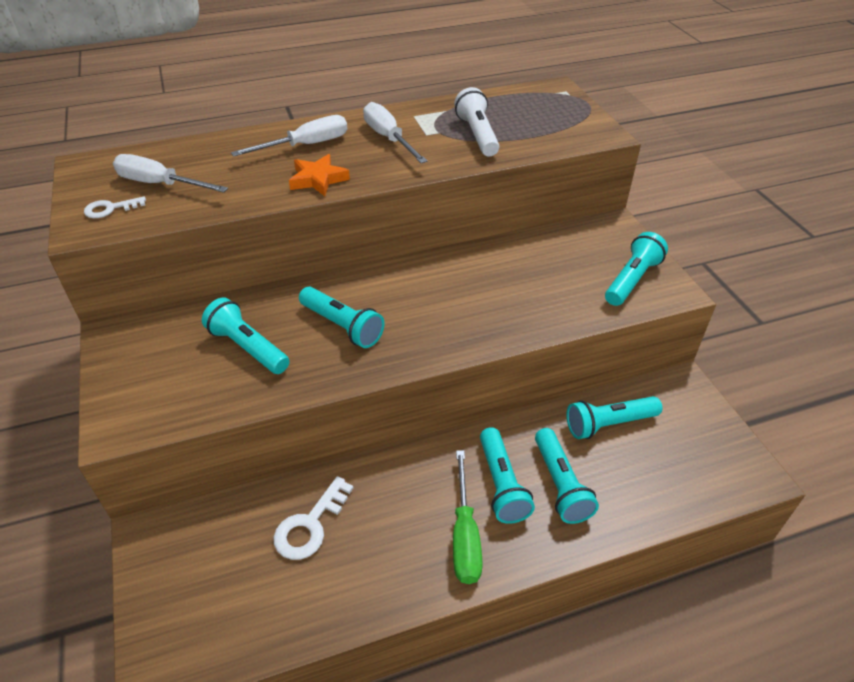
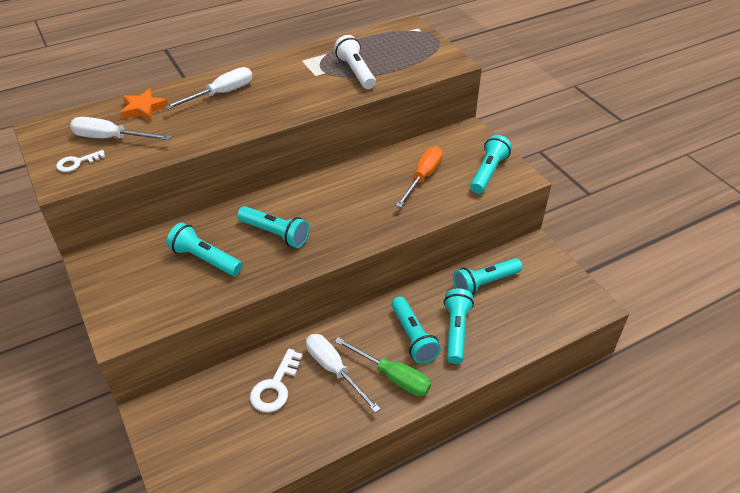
camera: 10 degrees left, 0 degrees up
(318, 179) = (238, 121): orange star -> orange star (143, 109)
(388, 138) = (286, 81): white screwdriver -> white screwdriver (334, 370)
(464, 535) = (392, 376): green screwdriver -> green screwdriver turned 45 degrees counterclockwise
(545, 276) = (423, 177): none -> orange screwdriver
(560, 485) = (456, 331): turquoise flashlight -> turquoise flashlight turned 150 degrees counterclockwise

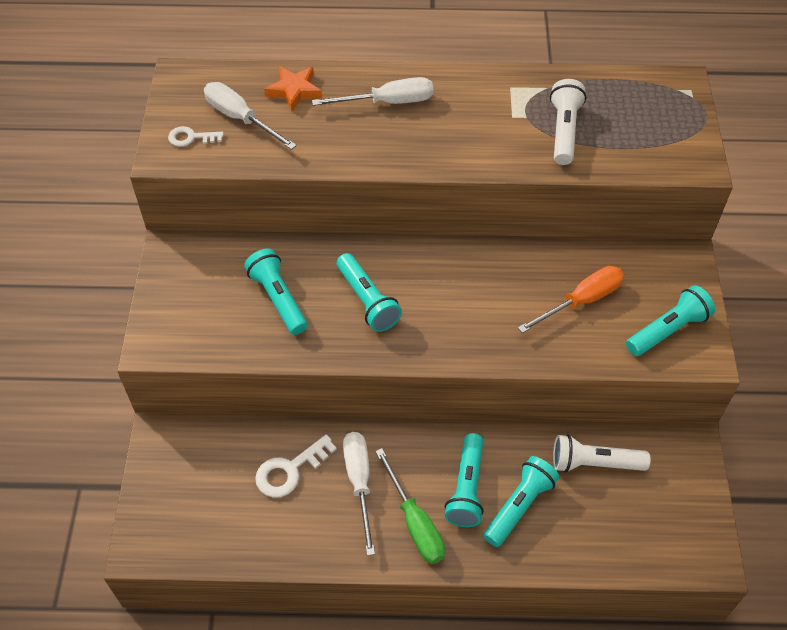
camera: 30 degrees right, 10 degrees up
(484, 283) = (594, 463): turquoise flashlight -> white flashlight

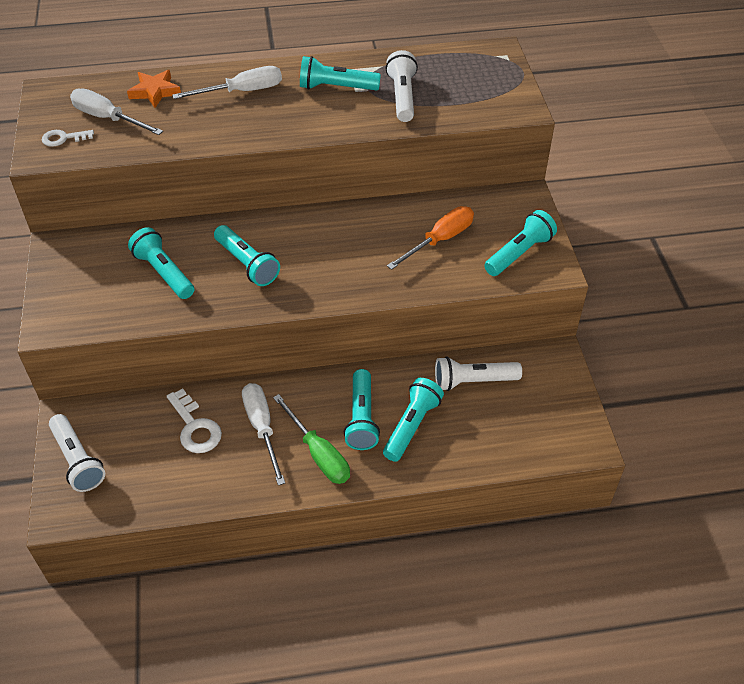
camera: 10 degrees left, 5 degrees down
(165, 489) = (78, 460): none -> white flashlight
(290, 470) = (195, 427): white key -> white key turned 75 degrees counterclockwise
(492, 110) = (336, 87): none -> turquoise flashlight

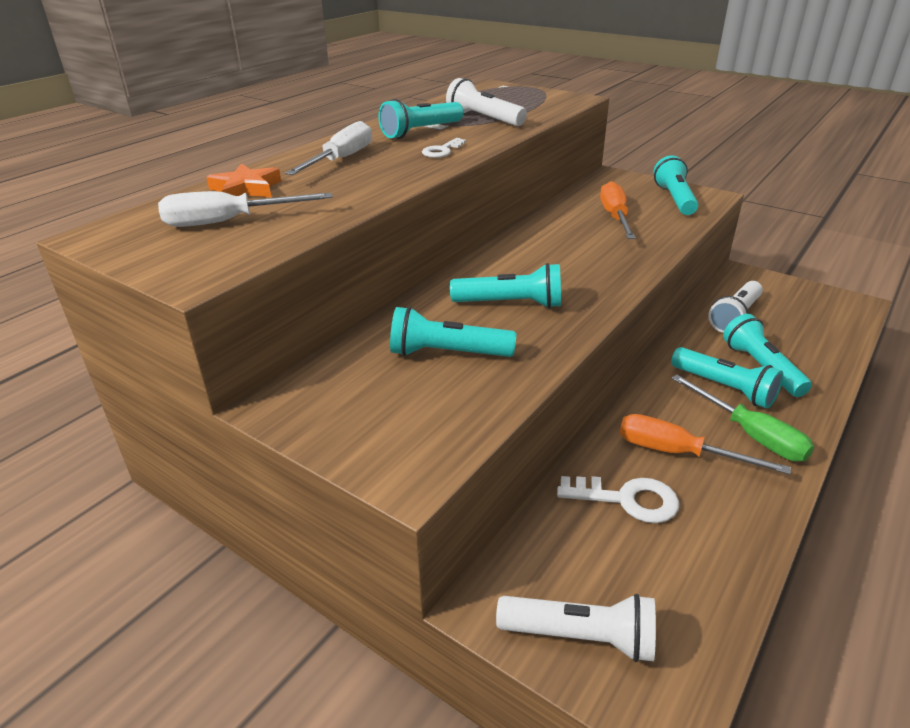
camera: 45 degrees left, 15 degrees down
(63, 138) = (201, 254): white key -> white key (442, 151)
(262, 428) = (677, 453): white screwdriver -> orange screwdriver
(318, 453) = (750, 434): green screwdriver -> green screwdriver turned 45 degrees clockwise

